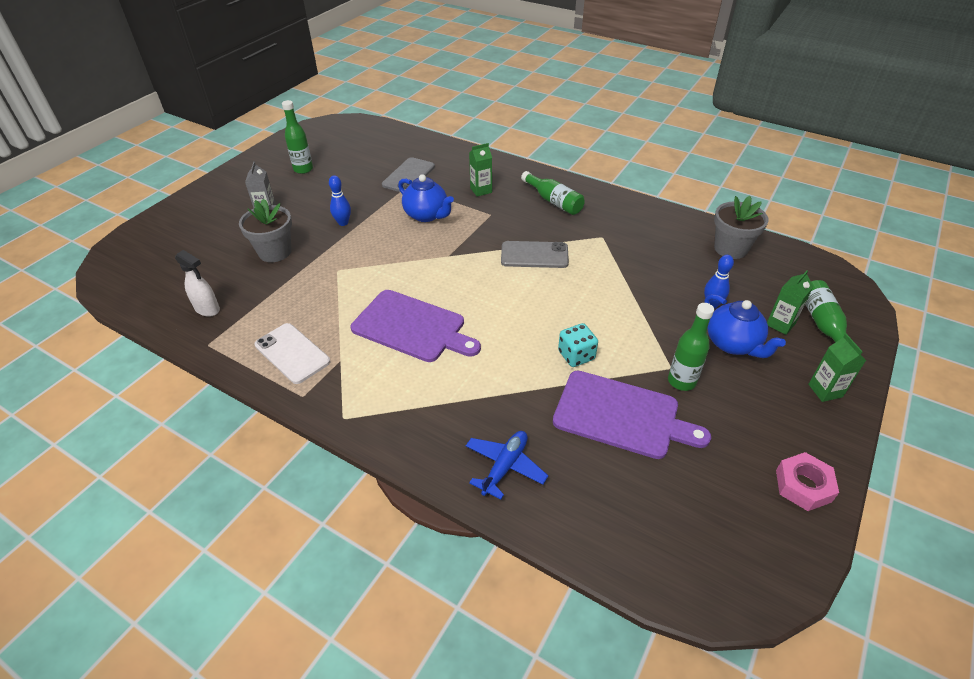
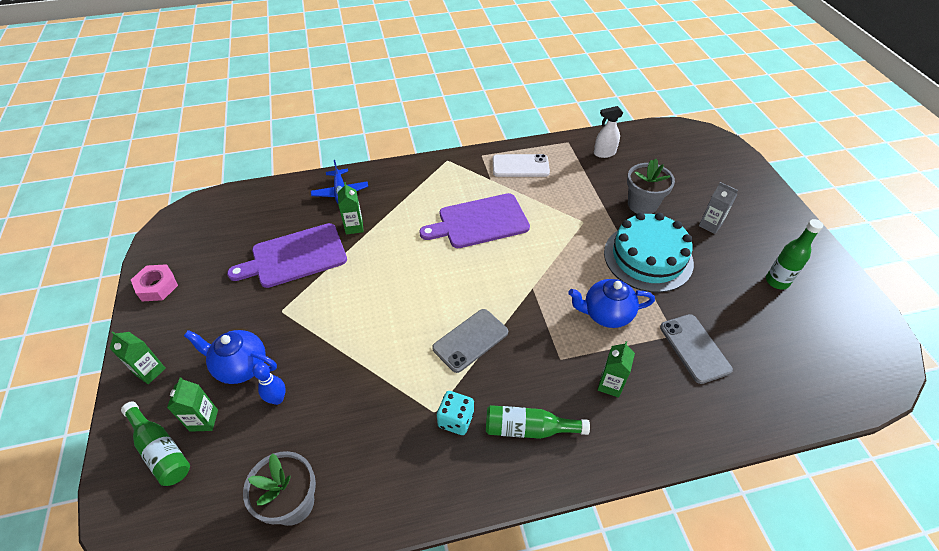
camera: 135 degrees right, 5 degrees up
(343, 223) = (648, 257): blue bowling pin -> turquoise cake
(532, 406) = (354, 227): none -> green carton
(576, 355) = (355, 275): turquoise dice -> turquoise dice (456, 419)
(681, 381) = (267, 305): green bottle -> none

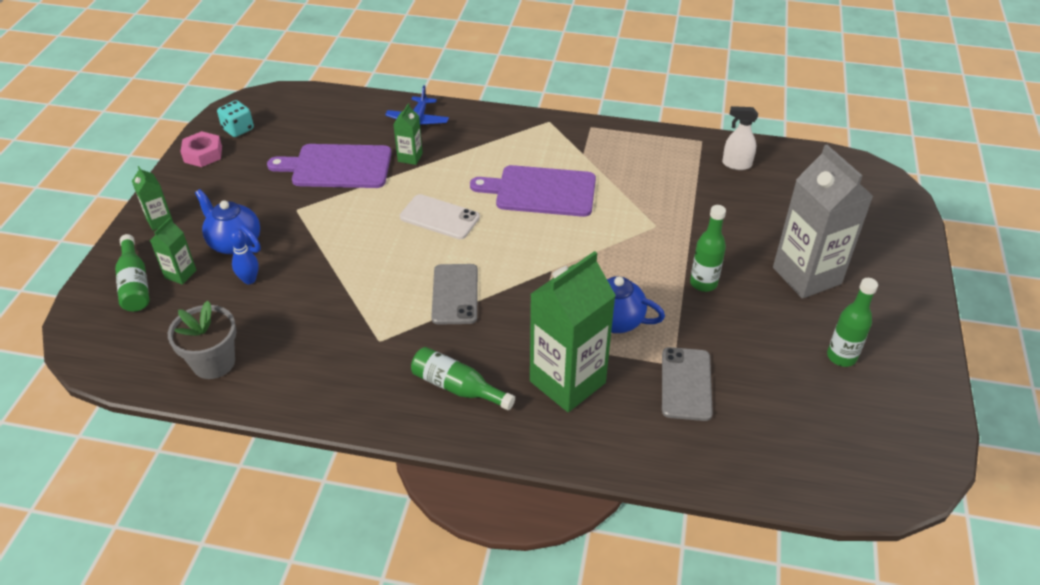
camera: 25 degrees right, 5 degrees down
(456, 419) = (394, 354): turquoise dice -> turquoise dice (238, 129)
(470, 340) = (455, 294): grey phone -> grey phone turned 75 degrees counterclockwise
(520, 166) = (626, 150): white phone -> white phone (439, 217)
(610, 385) = (567, 382): green carton -> green carton, size x2.19
(642, 204) = (739, 230): grey flower pot -> none
(648, 257) = (703, 283): turquoise cake -> green bottle
(710, 225) = (806, 275): grey carton -> grey carton, size x2.19

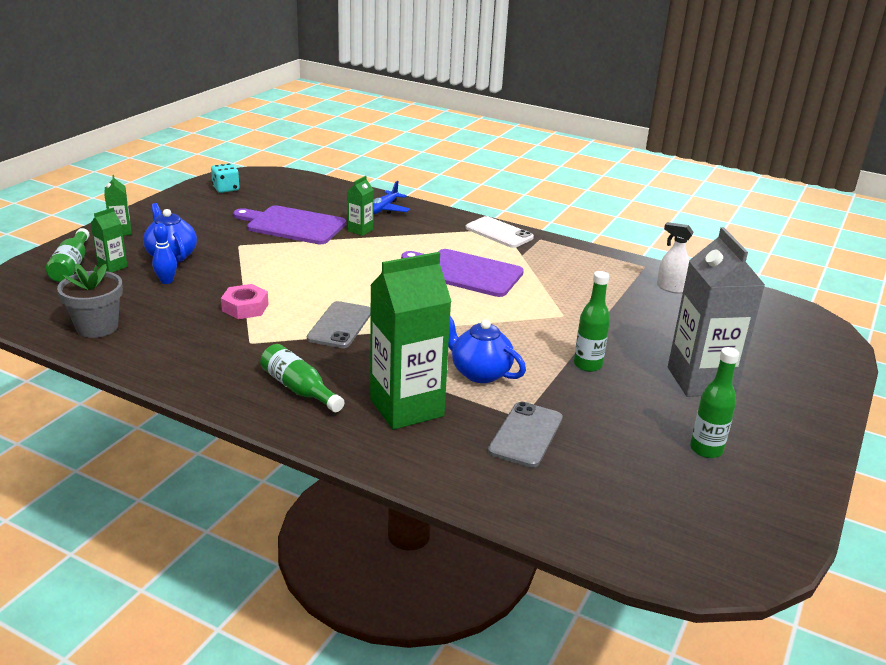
camera: 15 degrees right, 15 degrees down
(203, 154) = (186, 198): pink nut -> pink nut (245, 307)
(439, 217) = (360, 272): white phone -> white phone (499, 233)

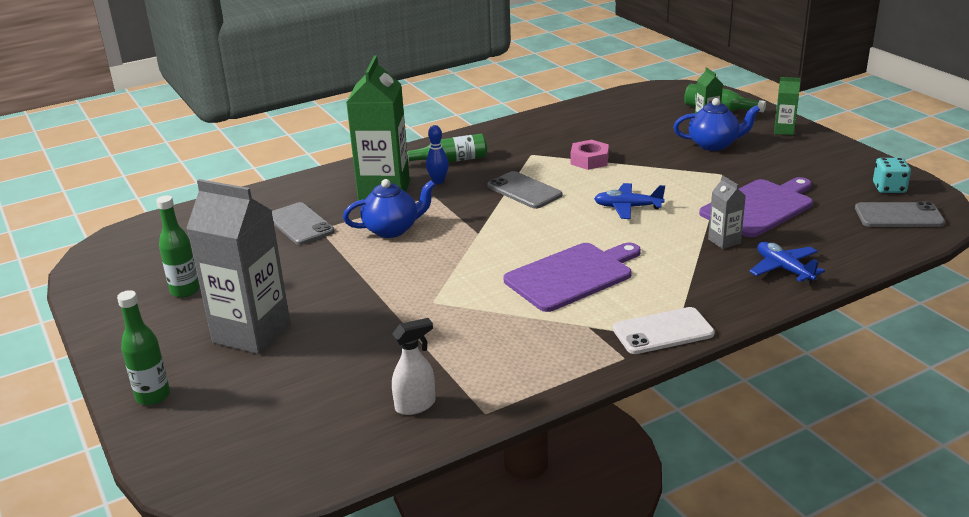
camera: 125 degrees right, 0 degrees up
(97, 327) = (603, 111): grey flower pot -> none
(166, 281) = (663, 138): blue bowling pin -> blue bowling pin (438, 181)
(272, 184) = (898, 216): none -> grey phone
(335, 272) = (627, 207): none -> blue plane
(360, 230) = (724, 241): green carton -> grey carton
(587, 365) = (344, 283): green bottle -> green bottle (153, 396)

